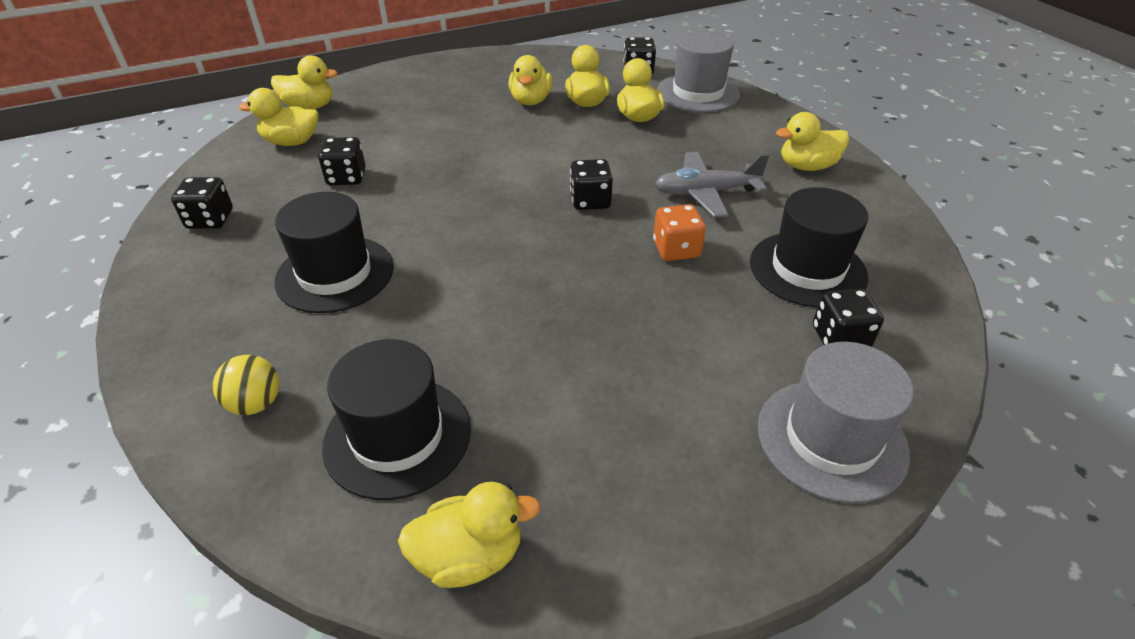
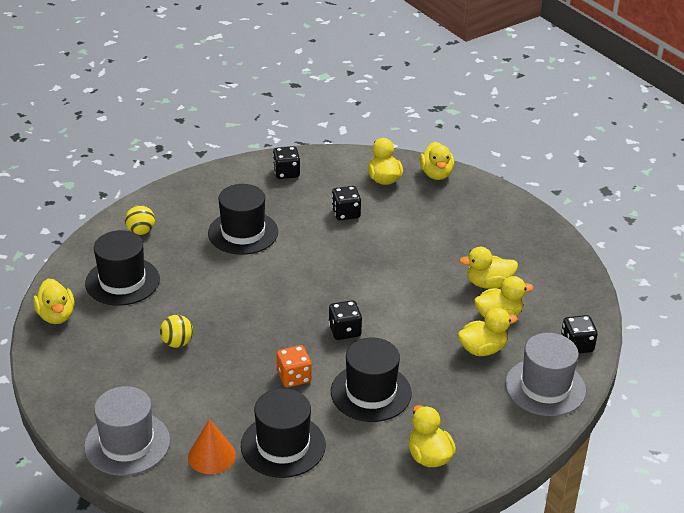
camera: 80 degrees right, 5 degrees down
(588, 365) = (177, 343): none -> yellow ball
(706, 193) = (371, 392): grey plane -> black hat
(840, 338) = (211, 456): black dice -> orange cone

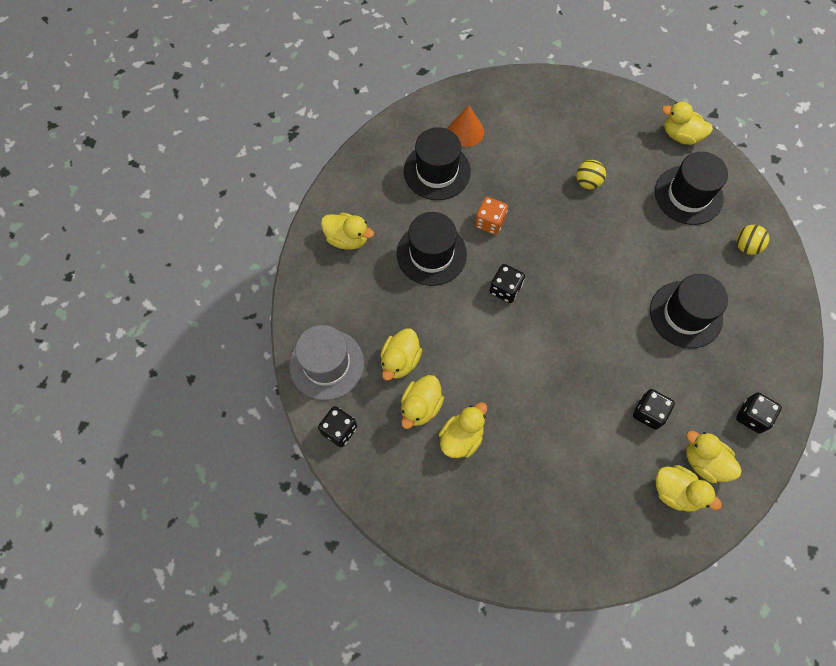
camera: 135 degrees right, 30 degrees up
(127, 443) = (518, 99): grey hat -> none
(436, 174) = (646, 548): yellow duck -> yellow duck (704, 461)

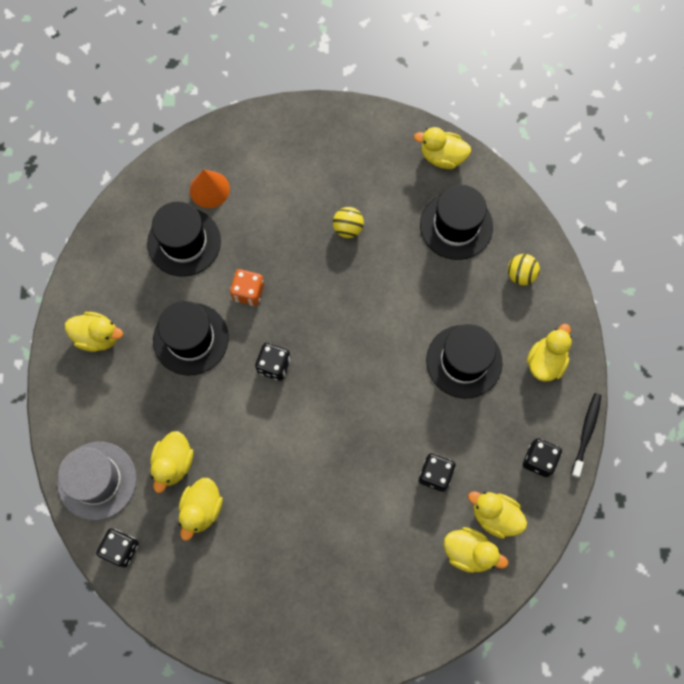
camera: 10 degrees left, 5 degrees up
(461, 437) = (248, 534): yellow duck -> yellow duck (545, 361)
(800, 399) = (586, 433): none -> black toothbrush

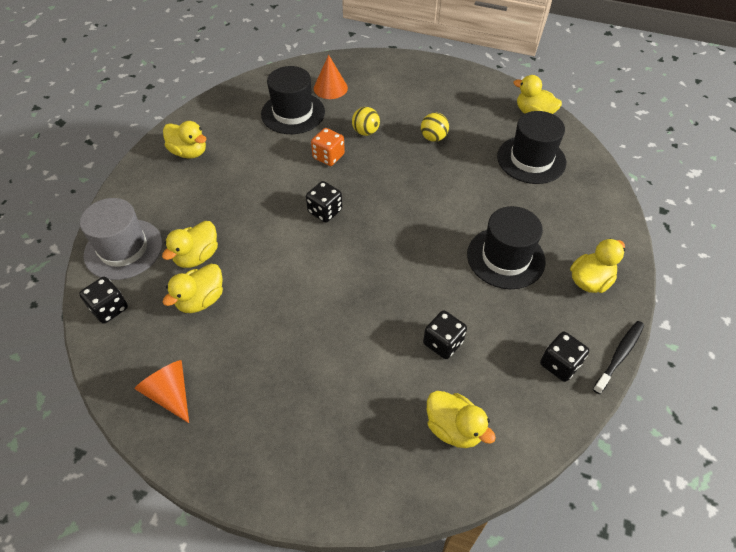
camera: 20 degrees right, 20 degrees down
(191, 339) = (263, 174): black hat -> none
(222, 609) = (170, 393): none -> orange cone
(495, 516) = (495, 402): yellow duck -> none
(520, 275) = (582, 208): yellow ball -> yellow ball (365, 132)

